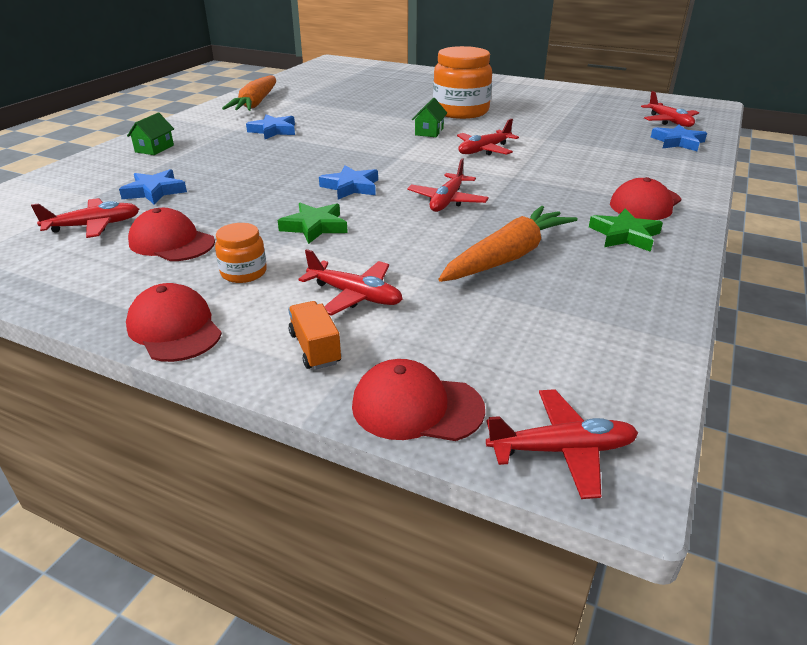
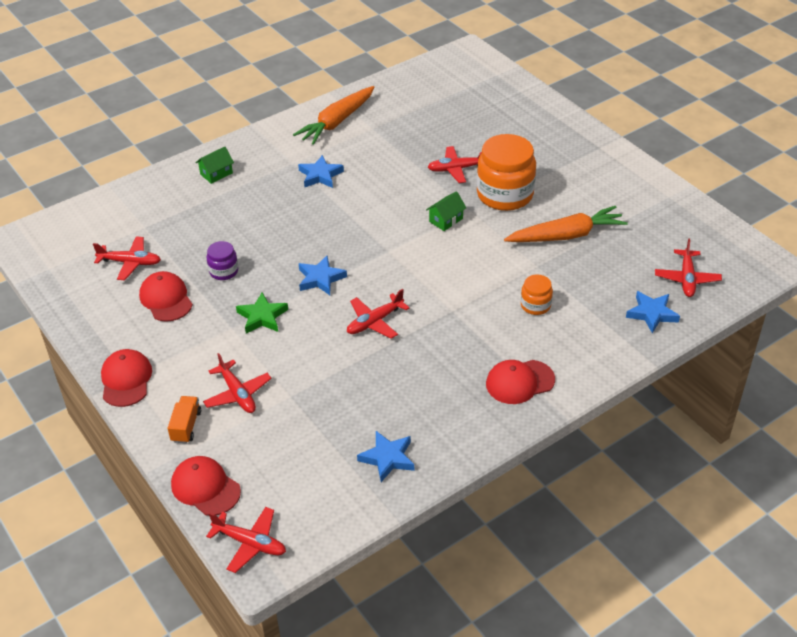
camera: 30 degrees right, 10 degrees up
(154, 191) = (186, 235): blue star -> blue star (387, 458)
(229, 206) = (224, 271): none -> purple jar
(244, 272) = (189, 346): orange jar -> orange jar (535, 305)
(484, 150) = (466, 265): red plane -> red plane (457, 169)
(507, 257) = (359, 398): orange carrot -> orange carrot (566, 235)
(624, 235) = (462, 409): green star -> none

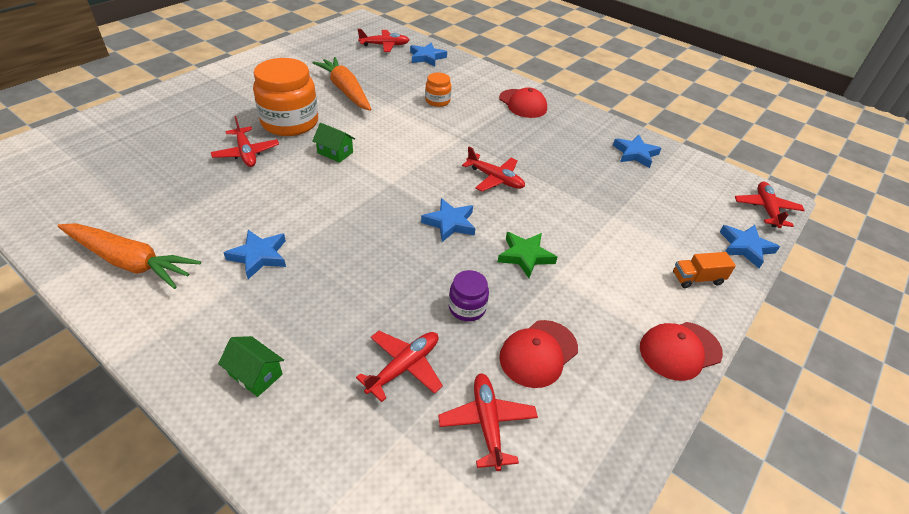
camera: 110 degrees left, 0 degrees up
(205, 487) = (745, 247): red cap -> blue star
(237, 394) = (634, 251): red plane -> red plane (404, 367)

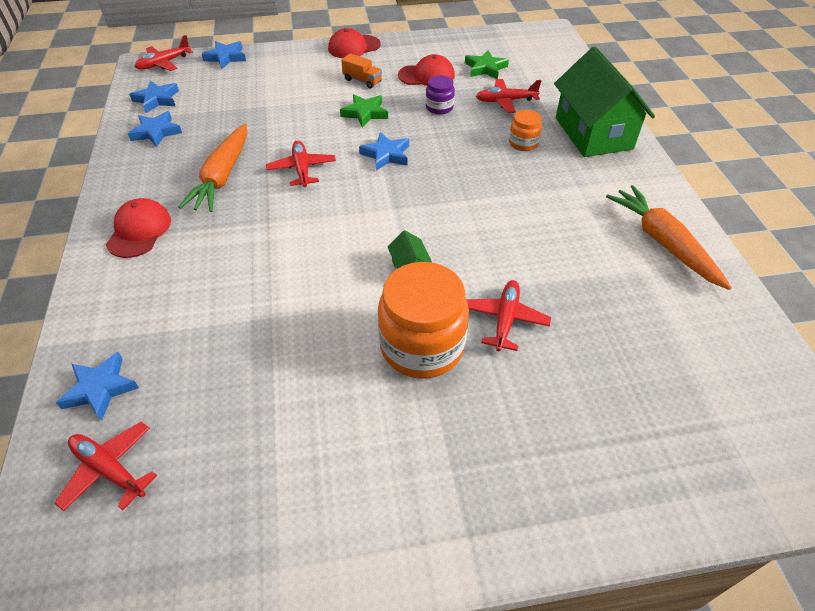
camera: 135 degrees left, 5 degrees up
(256, 374) = (593, 133): green house -> green house, size x2.43
(259, 256) = (554, 199): blue star -> blue star (157, 99)
(345, 91) = (298, 373): orange carrot -> orange carrot (222, 176)
(437, 101) = (216, 286): orange jar -> orange jar (523, 143)
(487, 423) = (485, 68): red plane -> green star
(679, 350) = (354, 47): red cap -> red cap turned 135 degrees clockwise
(697, 278) = (286, 60): orange truck -> orange truck (362, 80)

